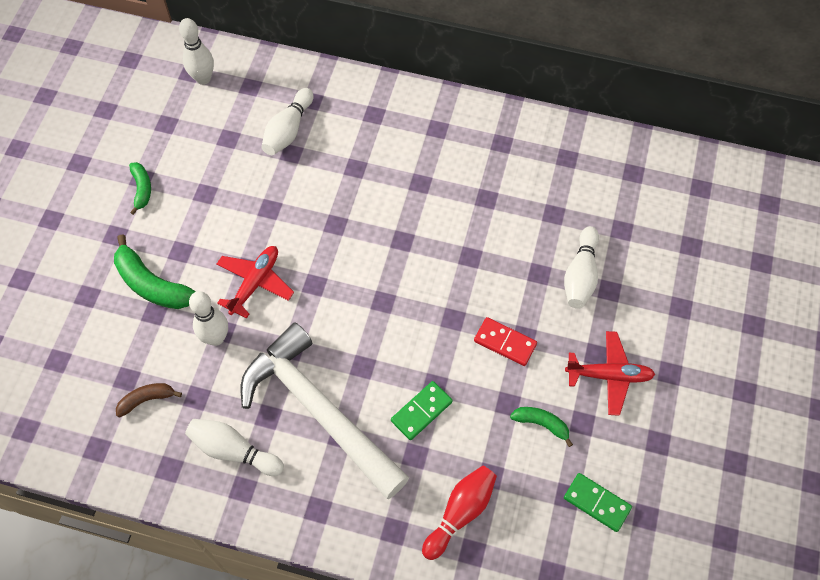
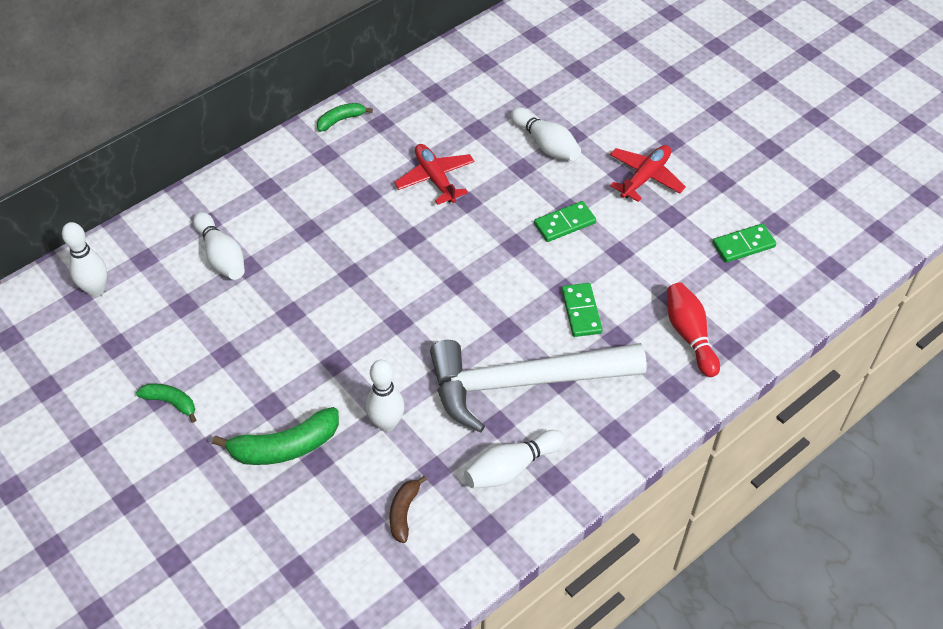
camera: 55 degrees left, 10 degrees down
(255, 283) = (357, 364): red plane -> red plane (435, 179)
(505, 342) = (564, 223): red domino -> green domino
(541, 424) = (653, 241): green banana -> green banana (341, 120)

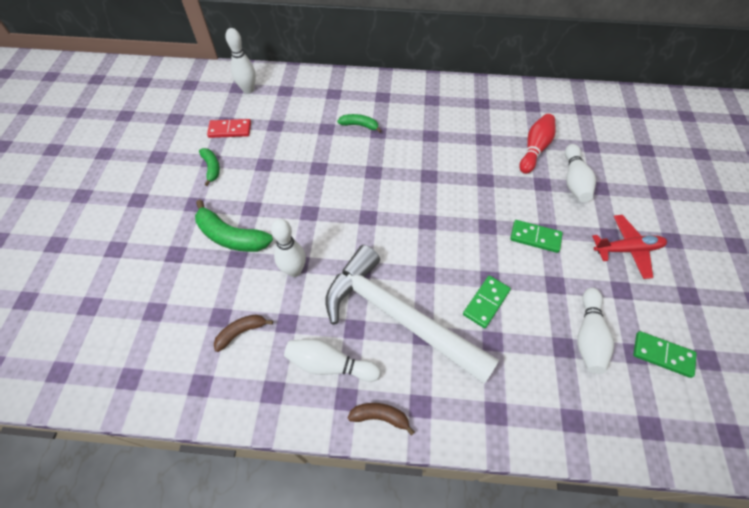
camera: 45 degrees right, 5 degrees up
(136, 349) = (230, 130): none -> red domino
(221, 256) = (320, 114): white bowling pin -> white bowling pin (588, 336)
(341, 120) = (460, 88): green banana -> green banana (359, 125)
(435, 179) = (480, 153): red plane -> none
(594, 467) = (380, 417): none -> brown banana
(689, 335) = (549, 385): red bowling pin -> red bowling pin (534, 149)

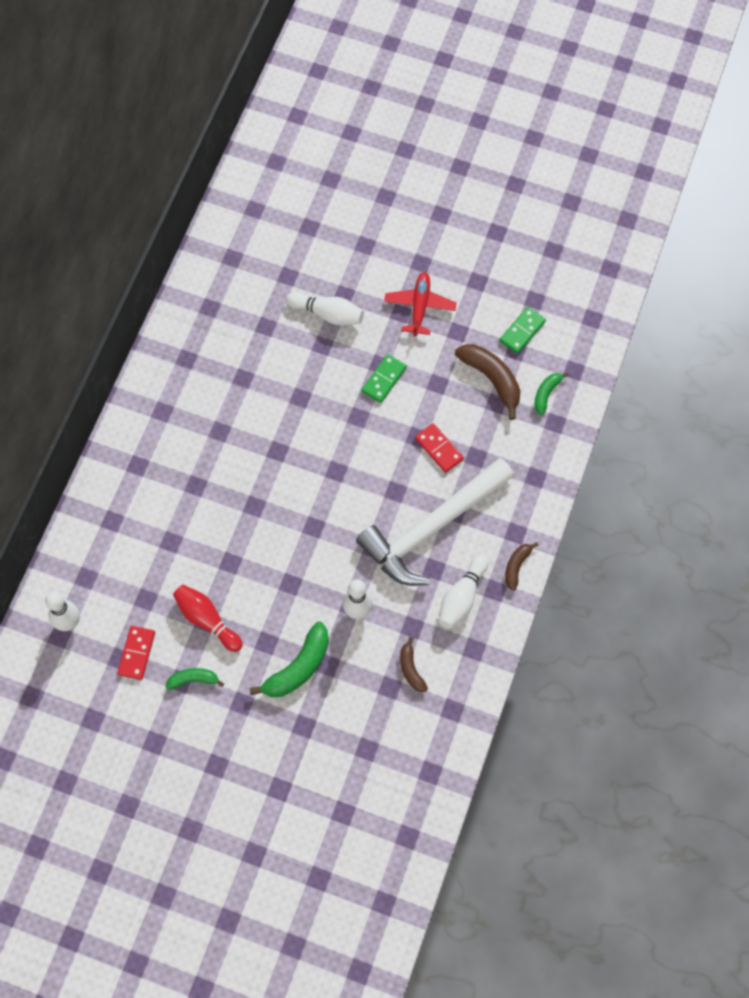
camera: 75 degrees left, 10 degrees up
(359, 125) = (178, 503): green banana -> green banana (546, 394)
(486, 302) = (439, 449): green domino -> red domino
(534, 149) = (274, 333): red bowling pin -> red bowling pin (207, 620)
(588, 336) = (492, 379): white bowling pin -> brown banana

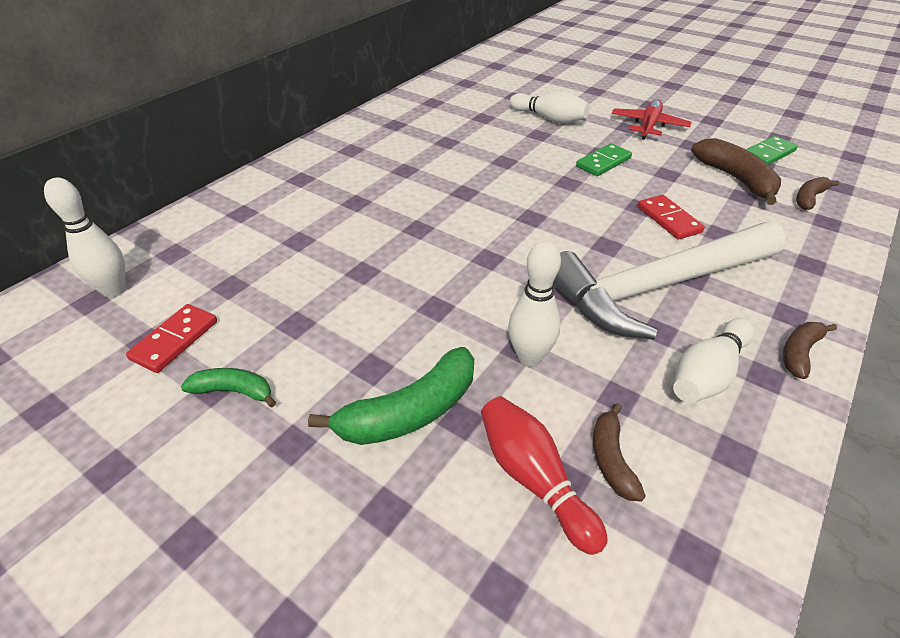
camera: 15 degrees right, 25 degrees down
(207, 620) = (298, 323): red bowling pin -> red bowling pin (533, 479)
(546, 394) = (809, 198): green banana -> brown banana

